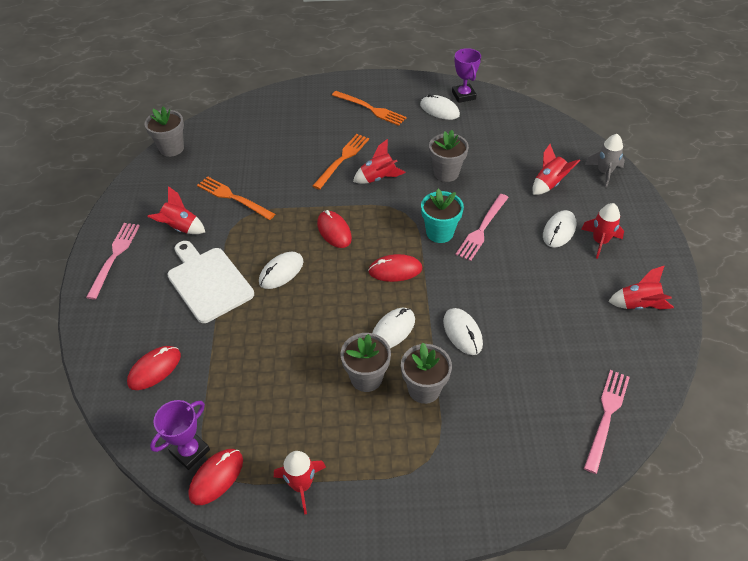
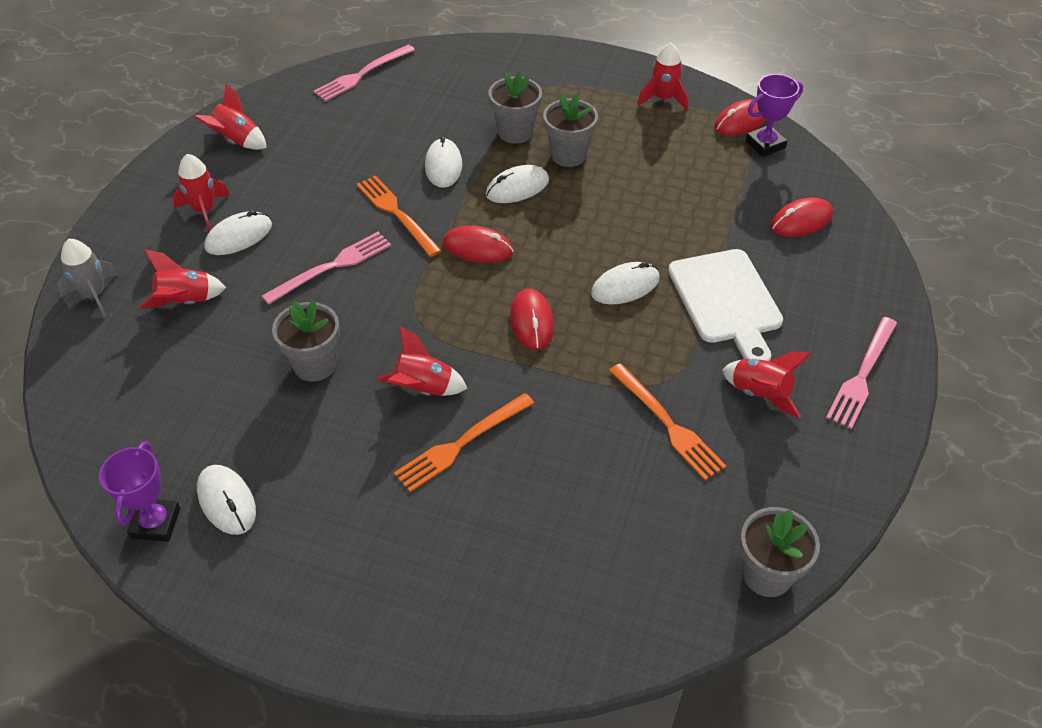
camera: 160 degrees left, 0 degrees up
(370, 109) = (350, 550): orange fork -> orange fork (397, 213)
(439, 233) = (390, 278): turquoise flower pot -> none

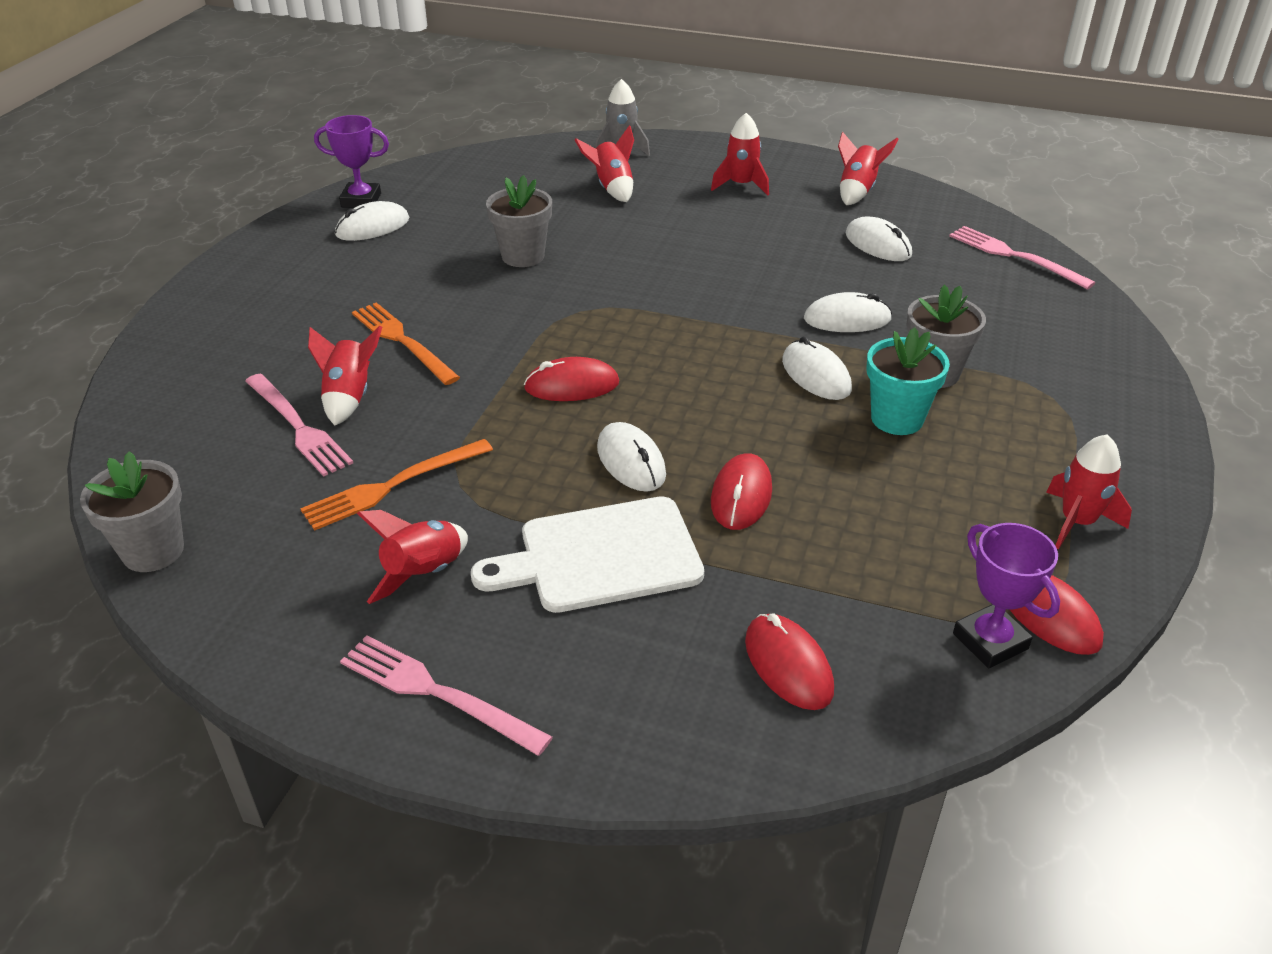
camera: 90 degrees right, 10 degrees down
(239, 236) = (704, 205): white mouse -> white mouse (878, 244)
(332, 267) = (661, 257): pink fork -> pink fork (297, 427)
(397, 213) = (752, 291): orange fork -> none
(423, 389) = (481, 316): red rocket -> red rocket (349, 397)
(478, 248) = (697, 346): red mouse -> red mouse (741, 496)
(568, 155) = (897, 419): grey flower pot -> turquoise flower pot

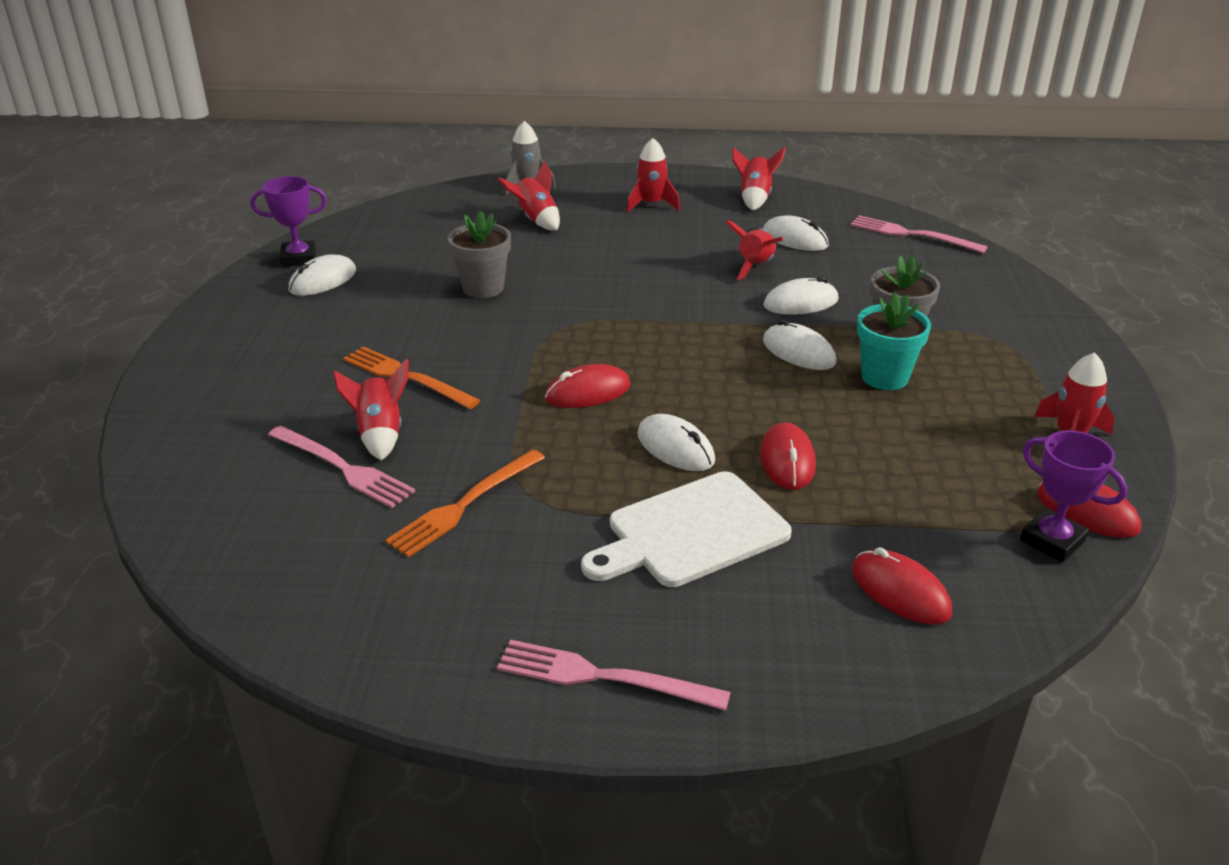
camera: 15 degrees left, 5 degrees down
(153, 551) = (253, 605): grey flower pot -> none
(423, 574) = (535, 576): red rocket -> red rocket (755, 266)

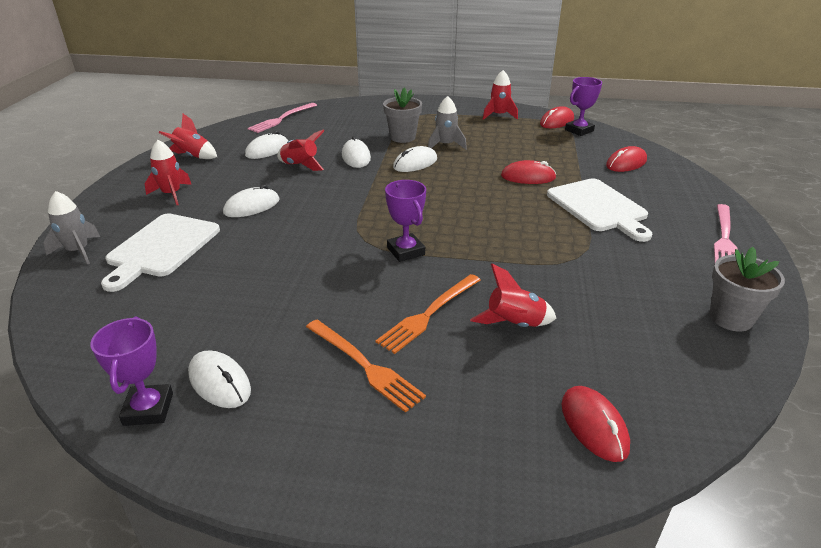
camera: 85 degrees left, 0 degrees up
(342, 468) = (563, 342): pink fork -> none
(465, 504) = (594, 282): orange fork -> orange fork (364, 365)
(483, 288) = (283, 276): grey flower pot -> grey flower pot (730, 318)
(536, 220) = (161, 248): red rocket -> white cutting board
(537, 356) = (406, 251): none -> purple trophy
(588, 392) = (456, 232): red mouse -> red mouse (594, 425)
(675, 448) = (519, 206): white mouse -> white mouse (252, 206)
(884, 377) = (445, 145): turquoise flower pot -> grey rocket

